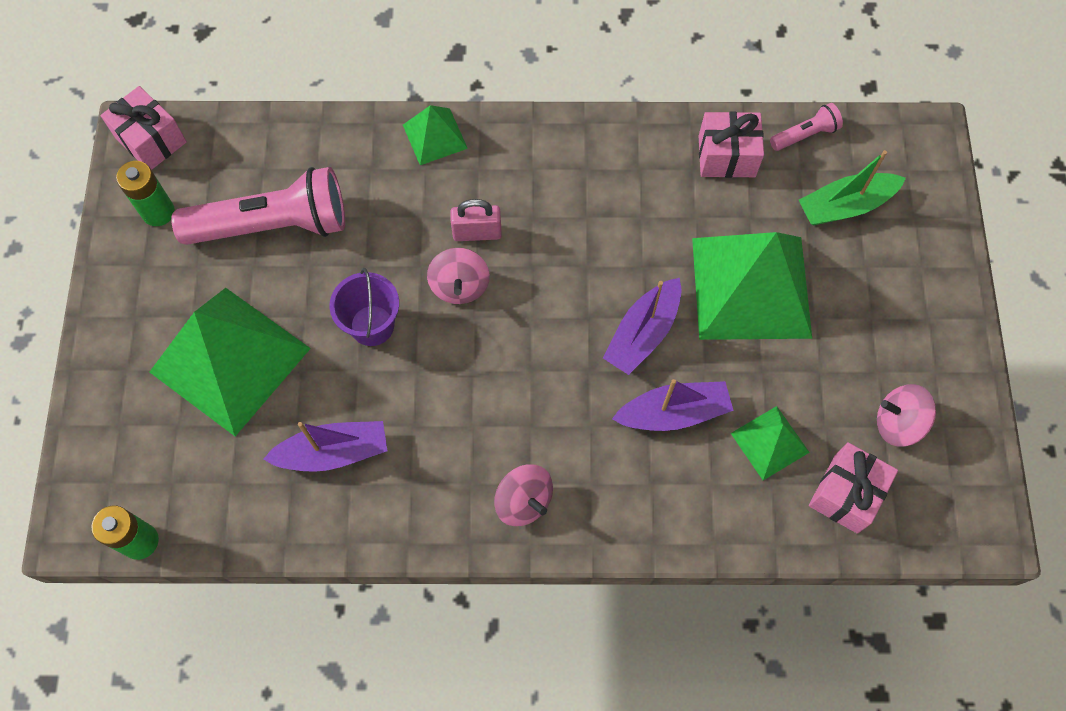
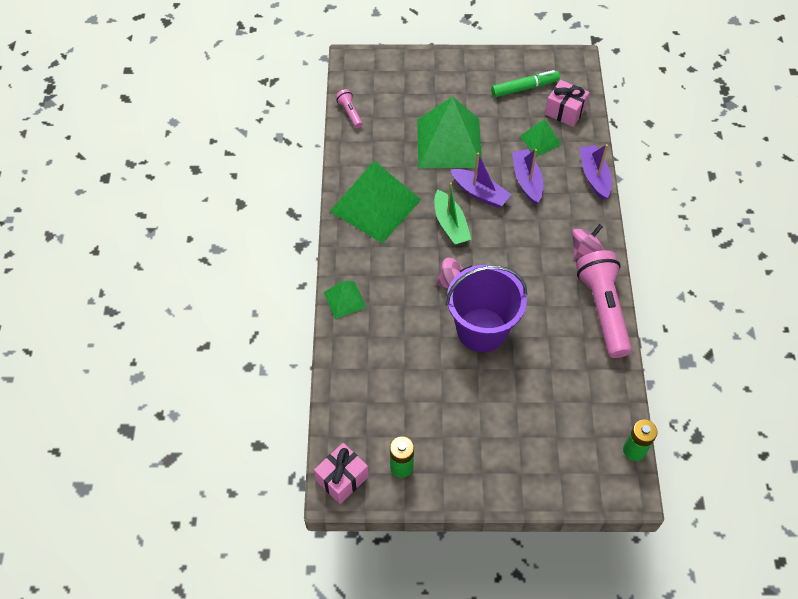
camera: 90 degrees left, 10 degrees down
(230, 359) = (510, 410): green pyramid -> green pyramid (375, 205)
(273, 225) = (411, 392): pink flashlight -> pink flashlight (603, 309)
(333, 452) = (566, 346): purple boat -> purple boat (594, 176)
(372, 325) = (482, 330): purple bucket -> purple bucket, size x1.80
(477, 233) = (416, 275): pink padlock -> none
(726, 156) = (363, 149): pink gift -> none
(845, 206) = (397, 99): green boat -> green boat (450, 224)
(897, 423) = (524, 88): pink spinning top -> green marker

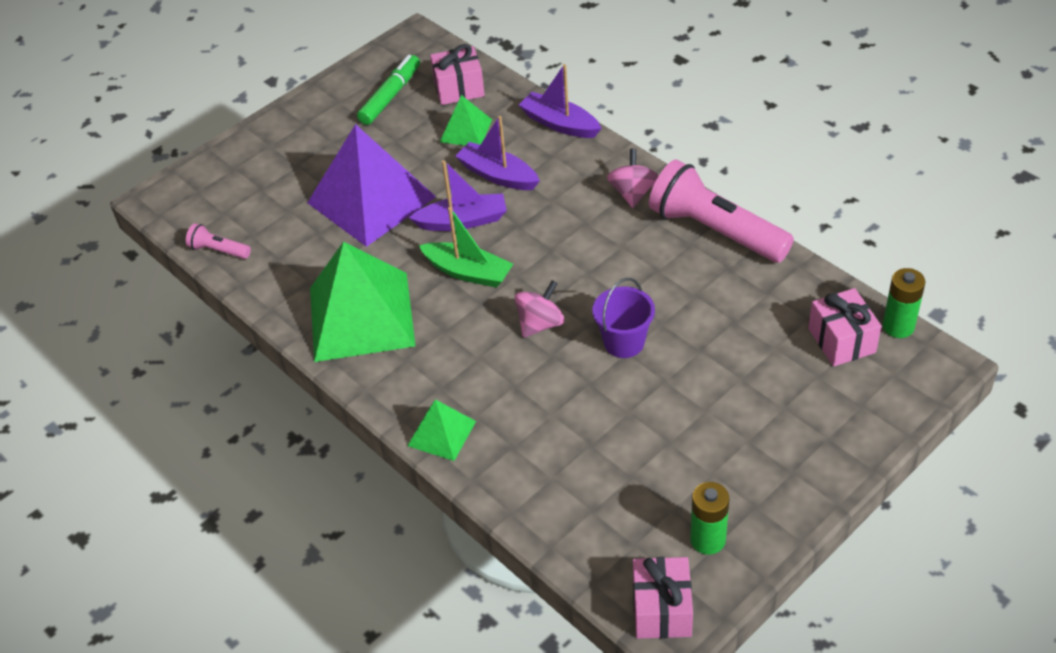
camera: 40 degrees left, 10 degrees down
(449, 143) = (371, 200): green pyramid -> purple pyramid
(482, 330) = (624, 342): purple bucket -> purple bucket, size x0.55
(594, 430) = (841, 340): none -> pink gift

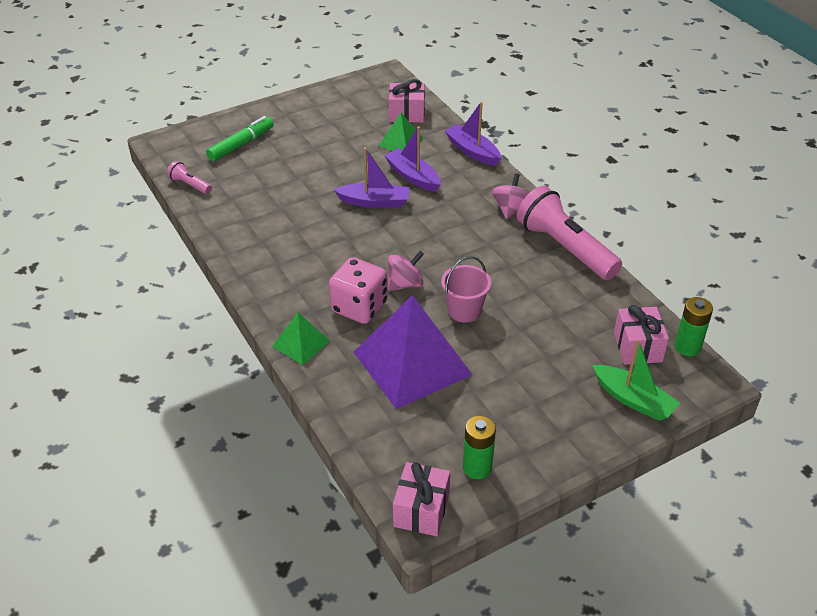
camera: 10 degrees right, 5 degrees down
(361, 316) = (274, 250): green pyramid -> none
(371, 200) = (313, 174): purple pyramid -> purple pyramid (412, 363)
(391, 96) = (355, 109): green marker -> green marker (241, 144)
(468, 272) = (365, 237): green boat -> green boat (633, 400)
(495, 368) = (359, 307): none -> pink dice
(624, 342) = (464, 311): purple bucket -> pink bucket

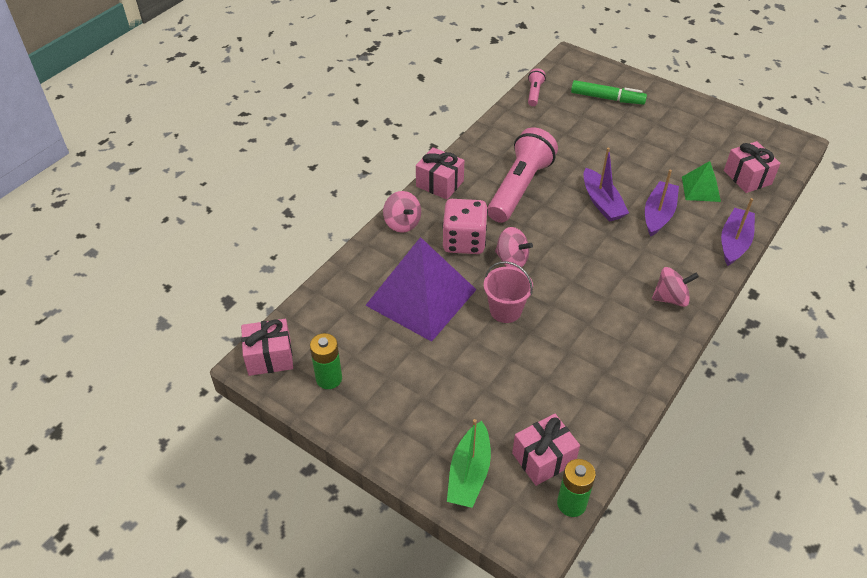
camera: 65 degrees right, 5 degrees up
(265, 296) = (439, 184): none -> pink gift
(301, 343) = (402, 223): green pyramid -> pink spinning top
(565, 248) = (646, 358): pink flashlight -> pink flashlight (520, 188)

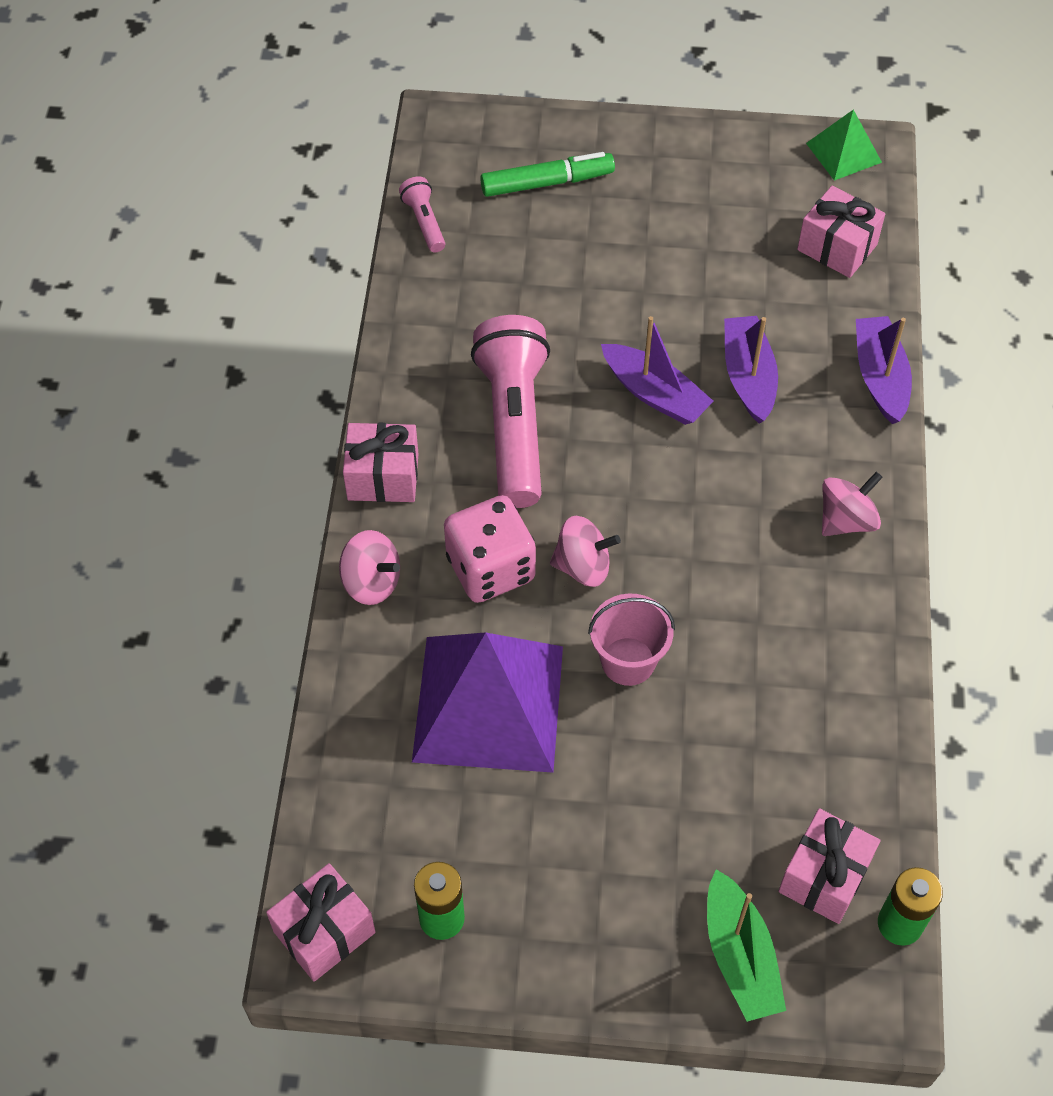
camera: 30 degrees left, 10 degrees up
(701, 189) = (783, 300): green pyramid -> green pyramid (844, 152)

